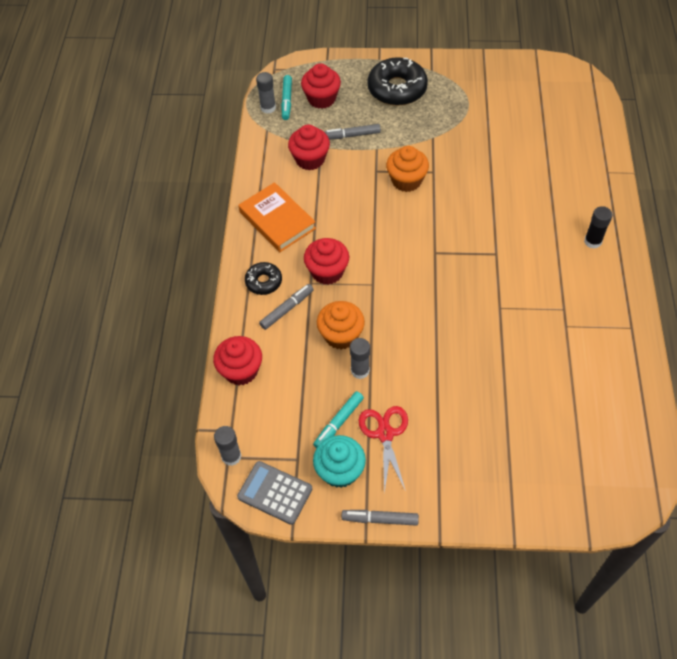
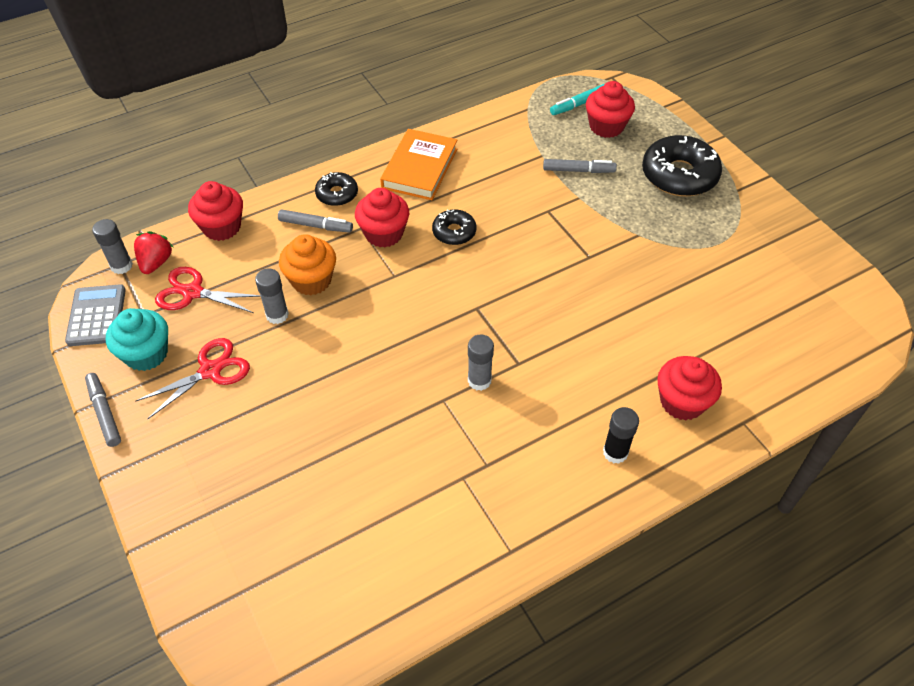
camera: 55 degrees right, 5 degrees down
(246, 430) = (156, 262): none -> red strawberry
(268, 108) = (556, 96): grey glue stick -> grey glue stick (479, 380)
(297, 417) = (192, 292): none -> red scissors
(310, 159) = (517, 155): red cupcake -> red cupcake (682, 402)
(339, 422) = (203, 327): turquoise marker -> none
(351, 135) = (578, 170): grey marker -> grey marker turned 135 degrees clockwise
(357, 231) = (454, 232): none -> black donut
(406, 180) = (556, 240): orange cupcake -> none

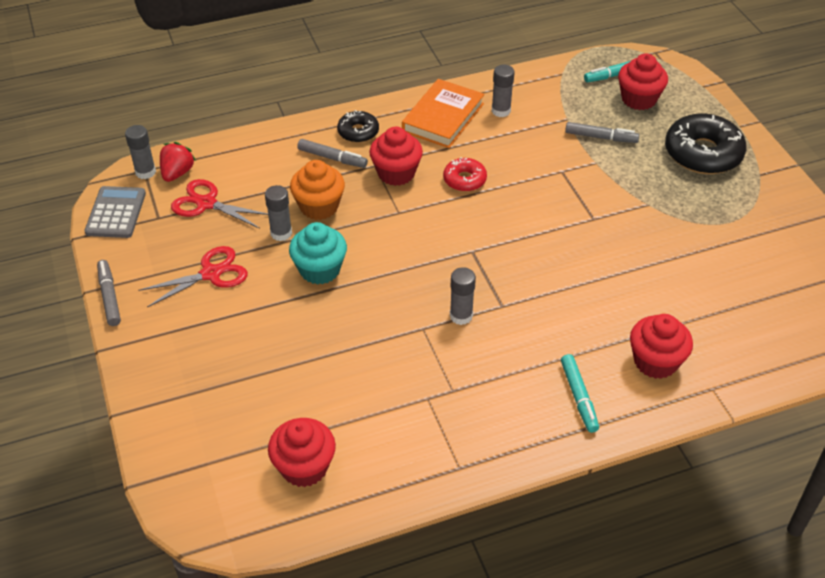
camera: 10 degrees right, 5 degrees down
(146, 354) = (155, 251): turquoise cupcake -> turquoise cupcake (320, 269)
(222, 227) = (243, 149): red cupcake -> red cupcake (304, 467)
(454, 232) = (464, 180): black donut -> red donut
(475, 154) = (501, 111): none -> grey glue stick
(615, 452) = (579, 397): black glue stick -> turquoise marker

